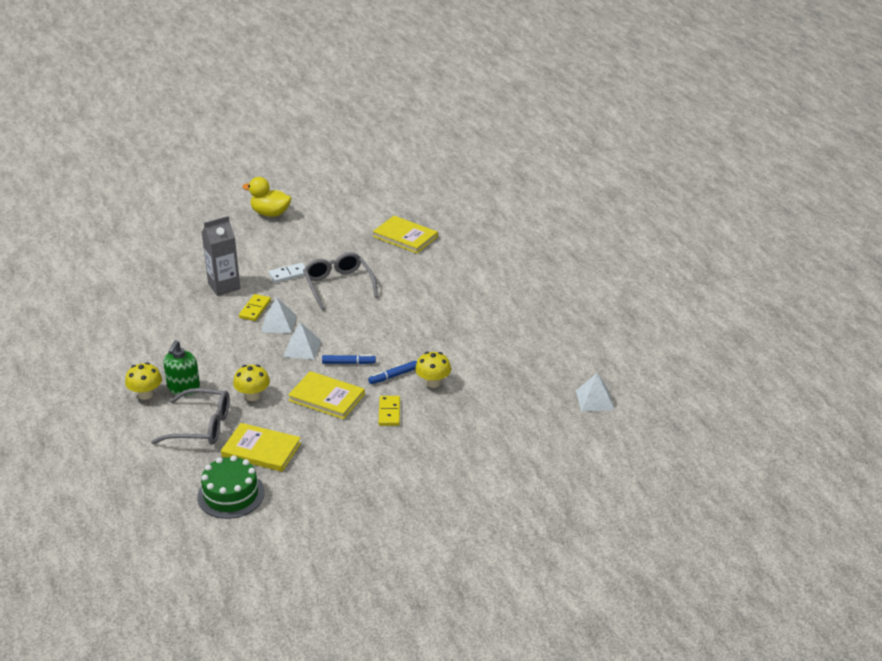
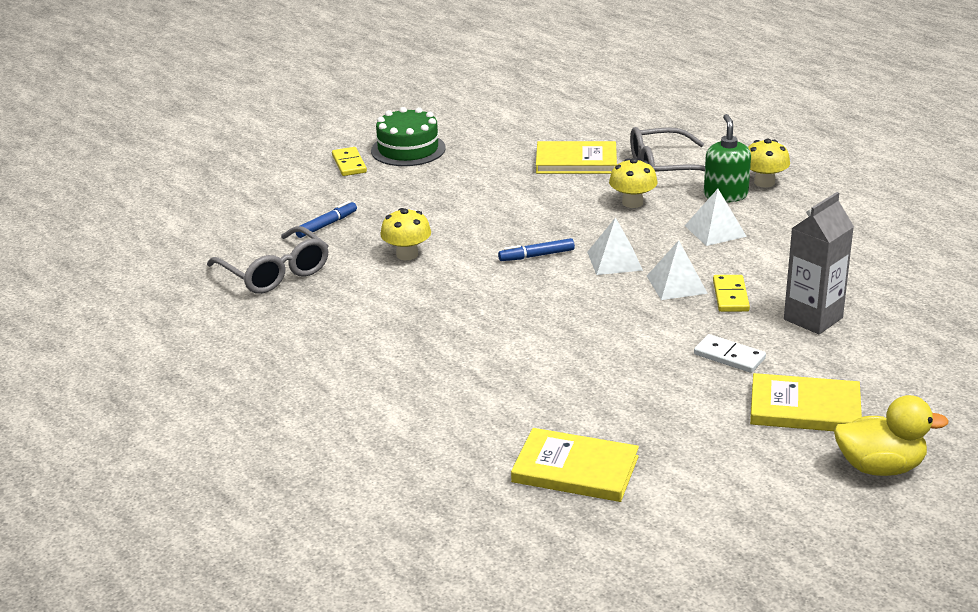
camera: 165 degrees right, 5 degrees down
(231, 495) = (576, 127): green cake -> green cake (408, 149)
(288, 274) = (729, 356): white domino -> white domino turned 75 degrees clockwise
(326, 397) = (538, 216): yellow book -> yellow book (805, 408)
(338, 285) = (632, 355): grey glasses -> grey glasses (275, 273)
(389, 412) = (448, 216): yellow domino -> yellow domino (349, 164)
(393, 376) = (465, 252): blue marker -> blue marker (326, 225)
(594, 400) = (177, 273): white pyramid -> white pyramid (715, 231)

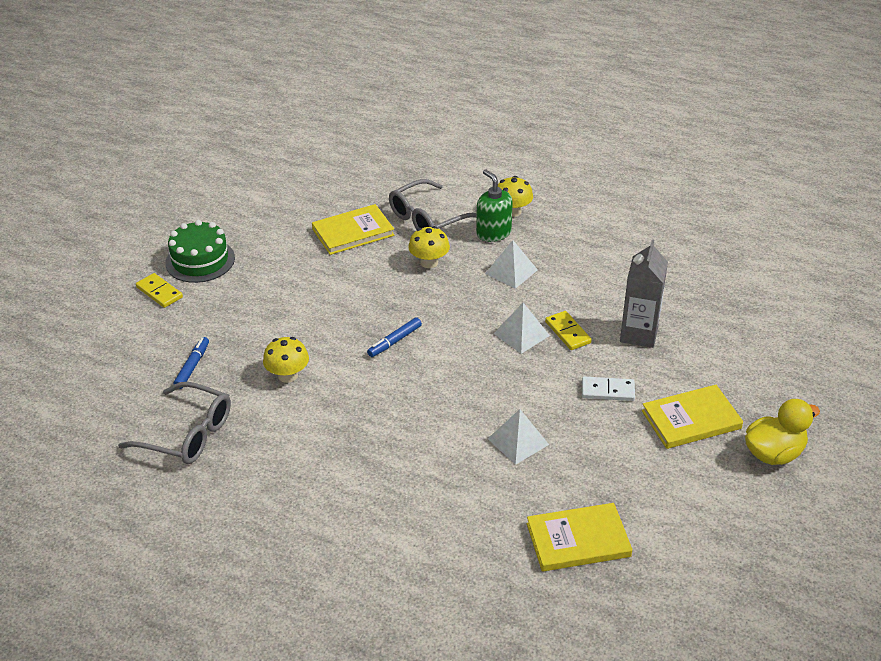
camera: 30 degrees left, 10 degrees up
(614, 261) = (458, 326): white pyramid -> white pyramid (518, 441)

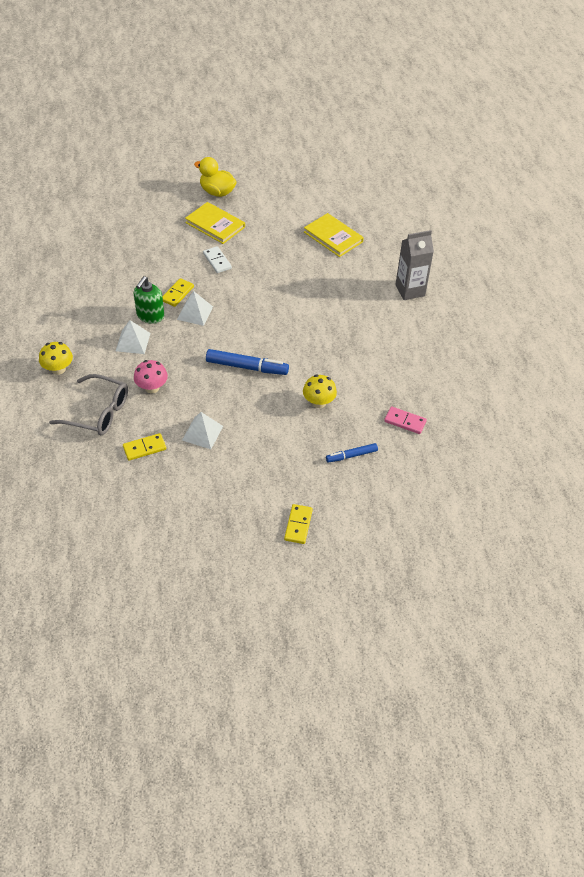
camera: 125 degrees left, 10 degrees up
(187, 434) = (405, 421): grey glasses -> pink domino
(200, 260) = (244, 524): green cake -> none
(353, 232) = (144, 448): yellow book -> yellow domino
(394, 341) = (247, 367): blue marker -> blue marker, size x1.67
(429, 262) = (152, 387): yellow mushroom -> pink mushroom
(493, 233) = (93, 368): green soap dispenser -> green soap dispenser (150, 316)
(518, 441) = (286, 280): white pyramid -> white pyramid (202, 433)
(639, 334) = (156, 264): grey carton -> grey carton (410, 290)

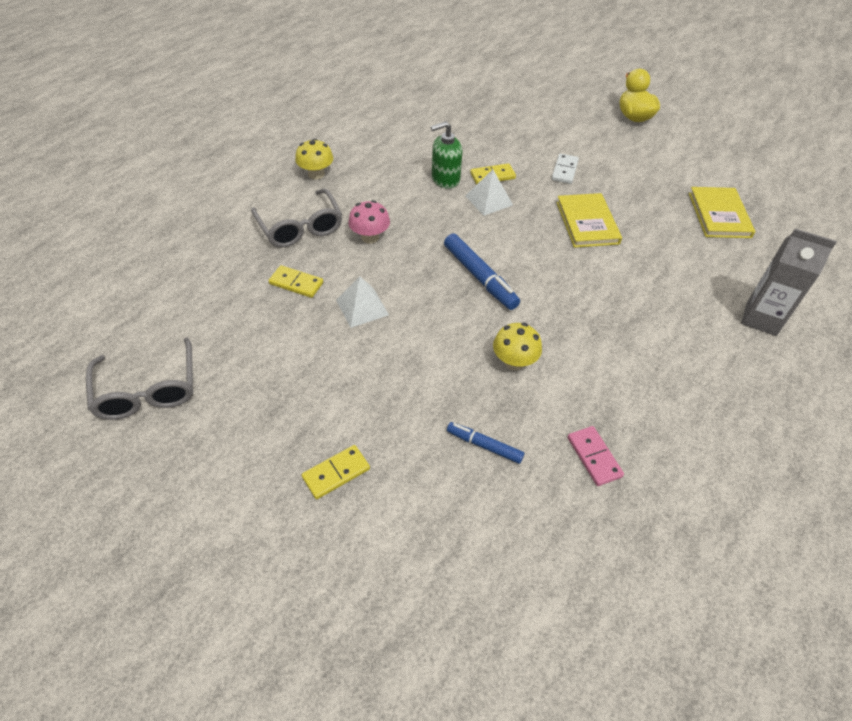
camera: 45 degrees right, 0 degrees up
(133, 342) = (403, 190): white pyramid -> none
(142, 570) = (147, 390): none -> grey glasses
(215, 225) = (599, 141): yellow book -> yellow book (587, 223)

